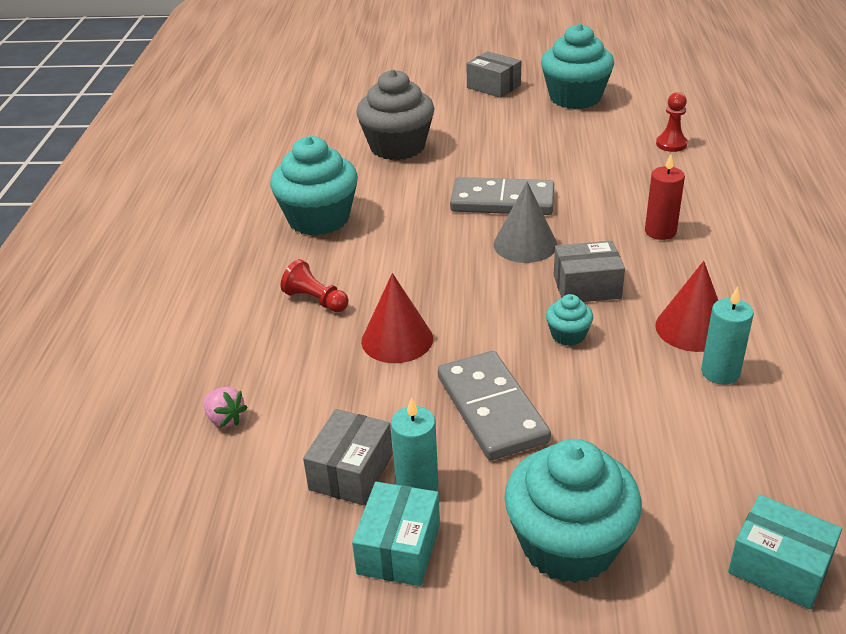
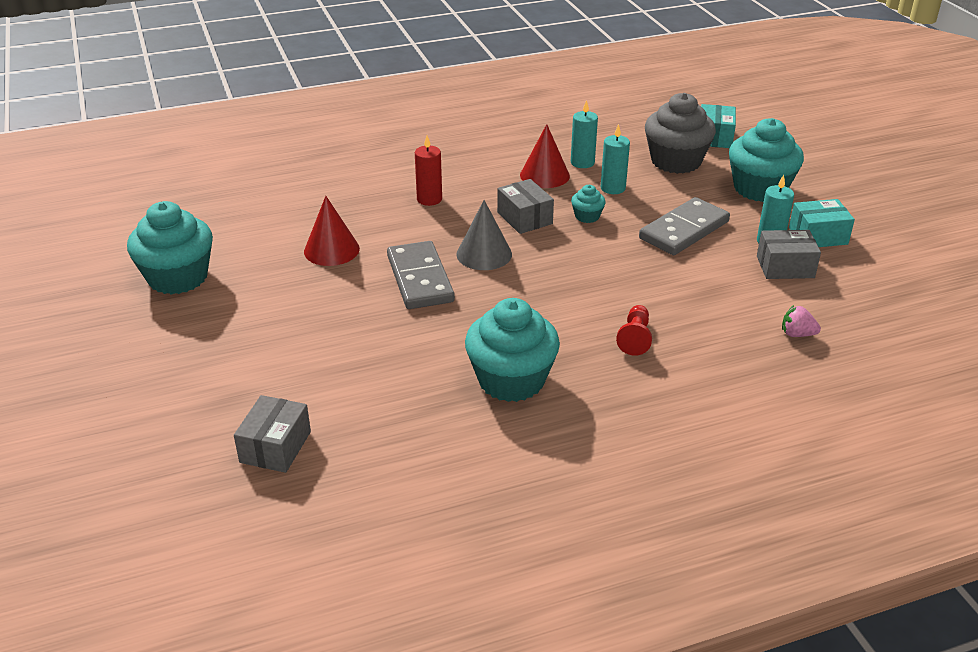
camera: 115 degrees left, 0 degrees up
(225, 419) = (797, 334): pink strawberry -> pink strawberry turned 90 degrees counterclockwise
(397, 147) = (335, 371): grey cupcake -> grey cupcake (676, 161)
(397, 339) = (649, 284): red cone -> red cone (331, 250)
(493, 86) = (153, 339): grey box -> grey box (275, 447)
(633, 379) = (613, 188): none -> turquoise candle
(671, 144) = (274, 211): red pawn -> none

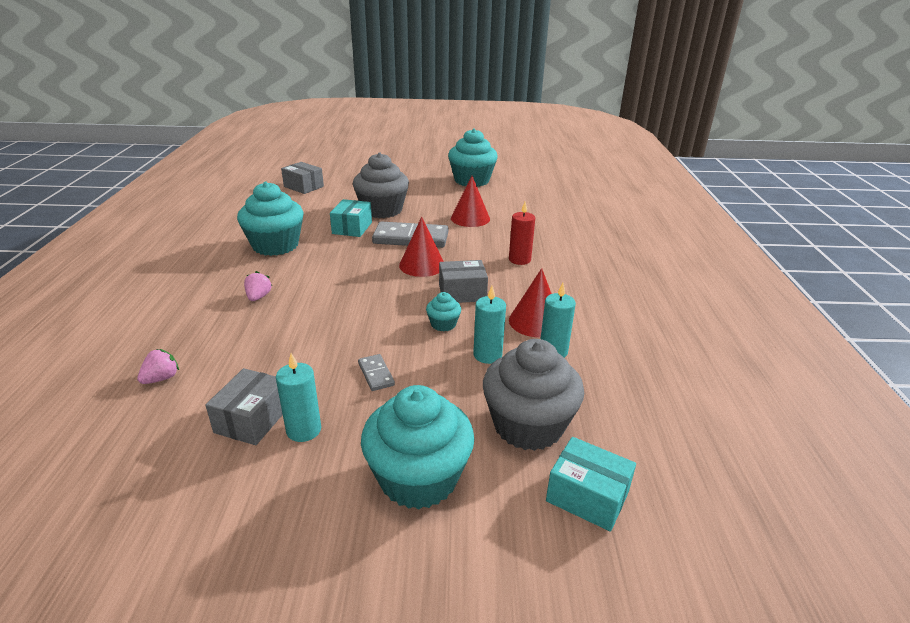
camera: 110 degrees right, 5 degrees down
(340, 327) = (382, 210): none -> grey cupcake
(484, 254) = (422, 265): grey cone -> red cone
(635, 338) = (258, 297): red pawn -> pink strawberry
(684, 230) = (376, 374): grey domino -> grey domino, size x0.47
(818, 236) = (276, 480): turquoise box -> turquoise box (352, 228)

